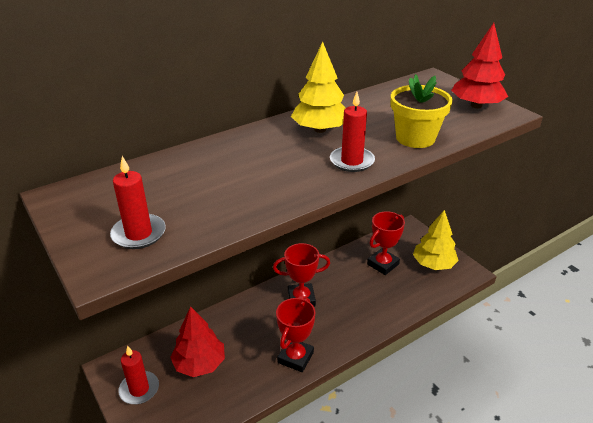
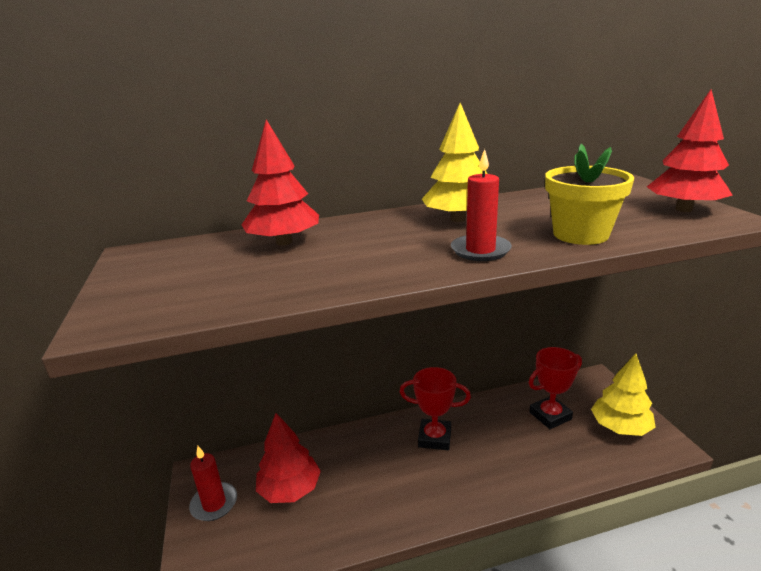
camera: 20 degrees right, 10 degrees down
(139, 234) = (176, 294): red candle -> none
(190, 169) = (284, 242): none -> red tree
(295, 357) = (403, 509): red trophy -> none

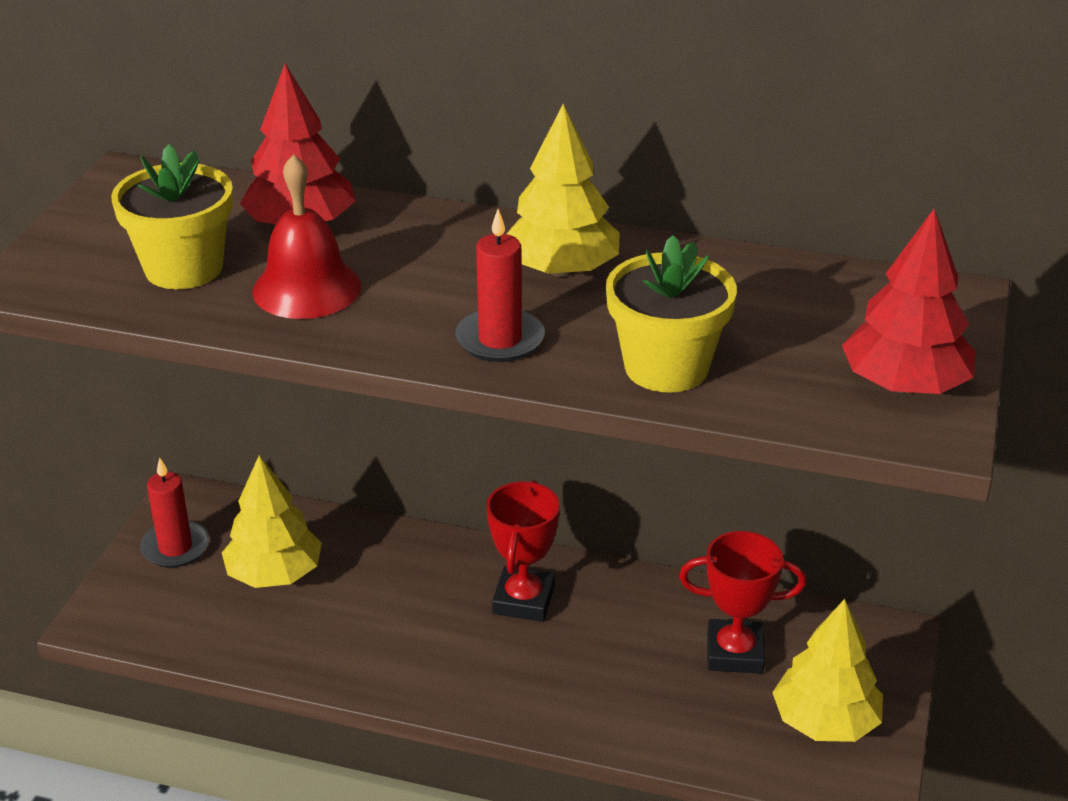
camera: 30 degrees right, 10 degrees up
(231, 280) = (184, 268): none -> yellow flower pot
(290, 489) = (274, 574): red tree -> yellow tree
(330, 264) = (307, 288): none -> red bell
(434, 438) = (523, 600): red trophy -> red trophy turned 60 degrees clockwise

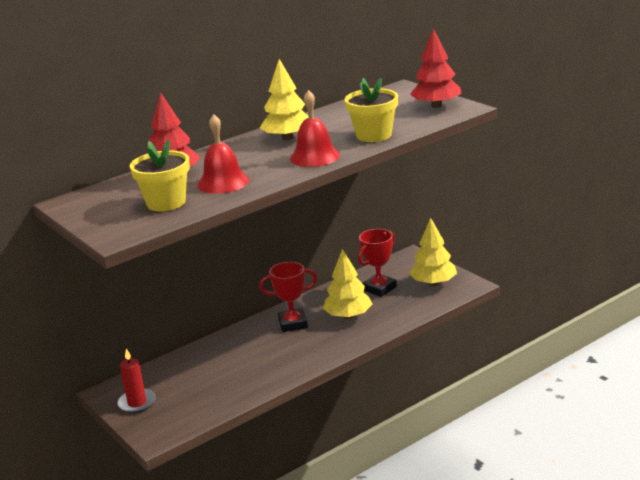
camera: 50 degrees left, 10 degrees down
(274, 574) = (193, 380): yellow tree -> yellow tree (348, 316)
(500, 339) = (315, 156): red candle -> red bell
(523, 600) = (293, 324): red trophy -> red trophy turned 60 degrees counterclockwise

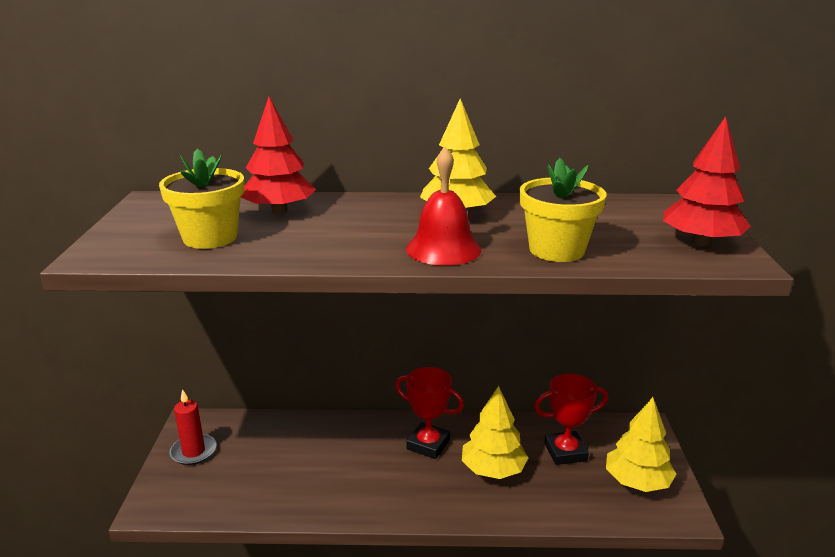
camera: 35 degrees right, 0 degrees up
(223, 182) = (300, 238): red bell -> none

